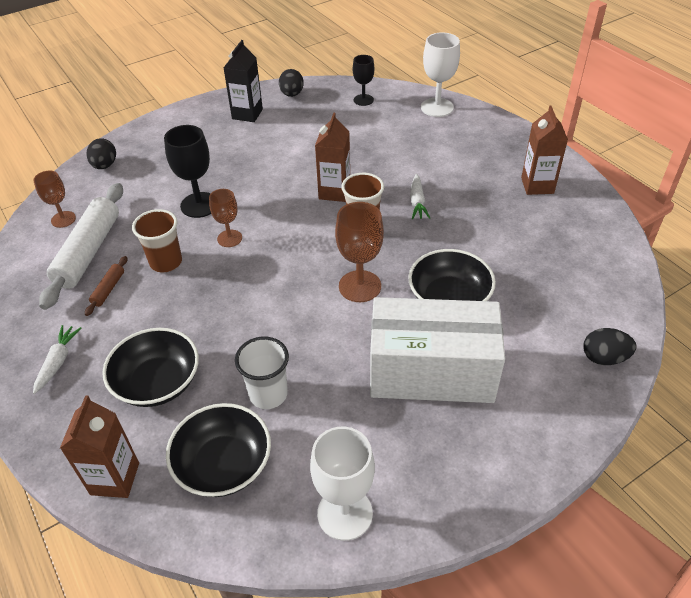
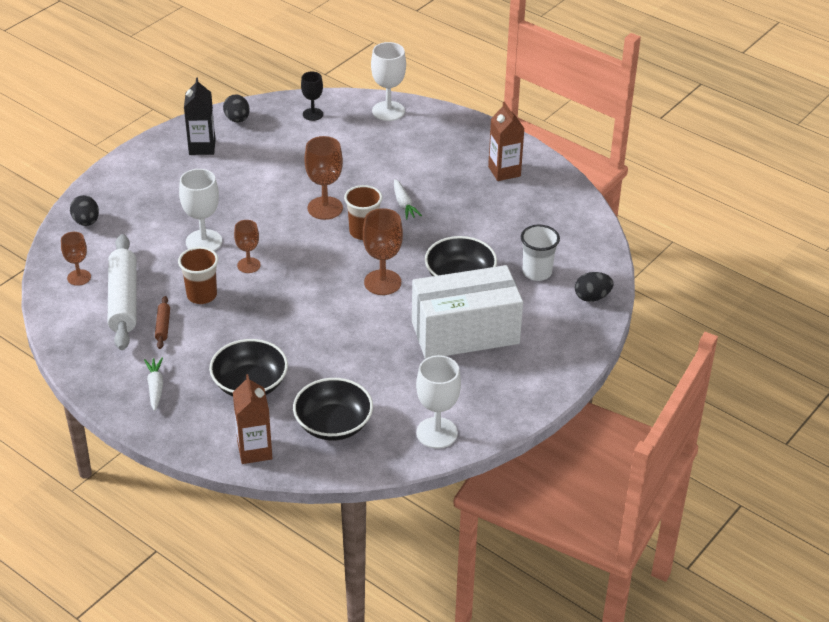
camera: 20 degrees left, 5 degrees down
(199, 205) = (204, 242): black goblet -> white goblet
(268, 394) = (344, 373): white cup -> white cup (537, 272)
(334, 192) = (325, 208): brown carton -> brown goblet

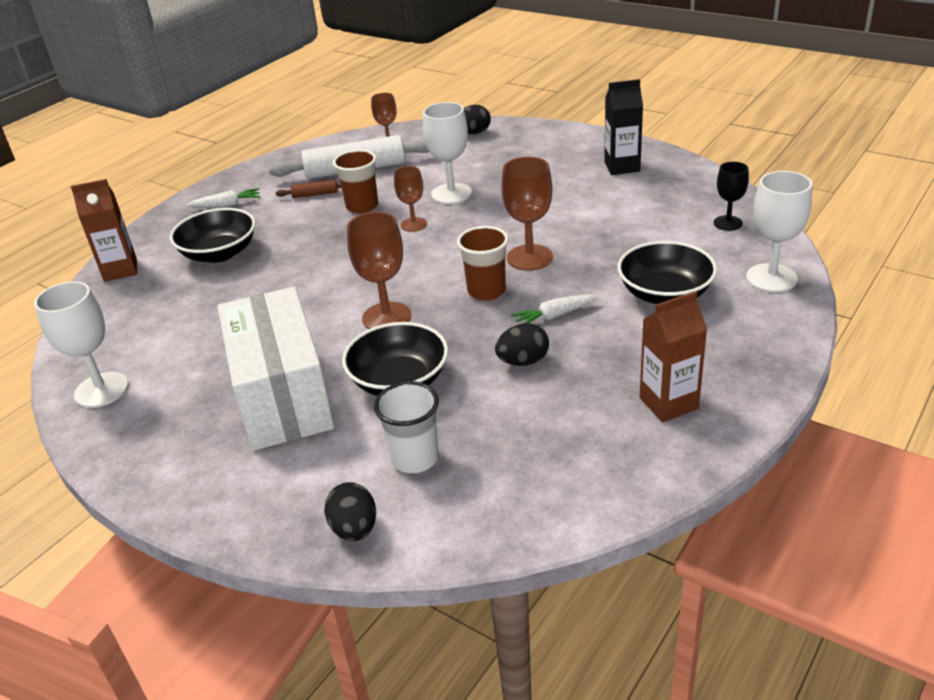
camera: 90 degrees right, 5 degrees down
(237, 119) = (687, 178): black egg -> black egg (523, 361)
(333, 424) = (142, 313): black bowl -> black bowl (665, 294)

